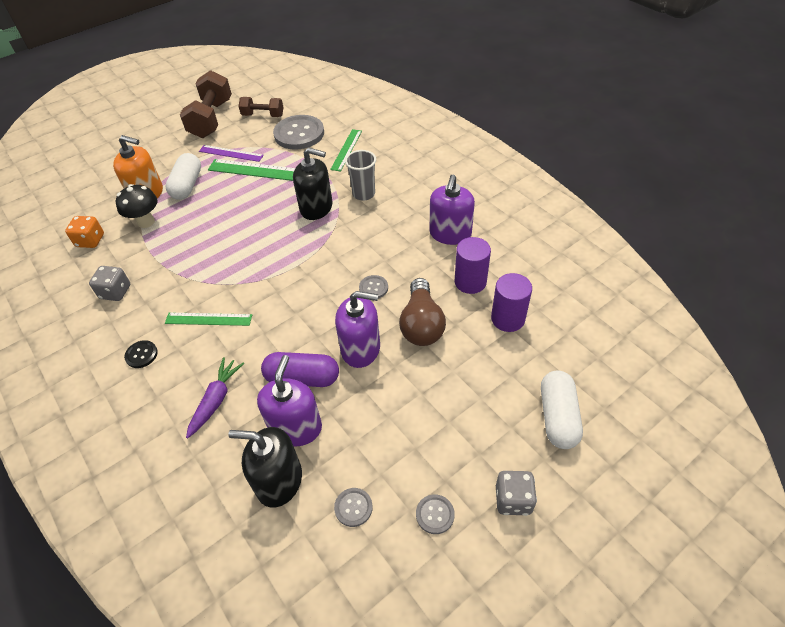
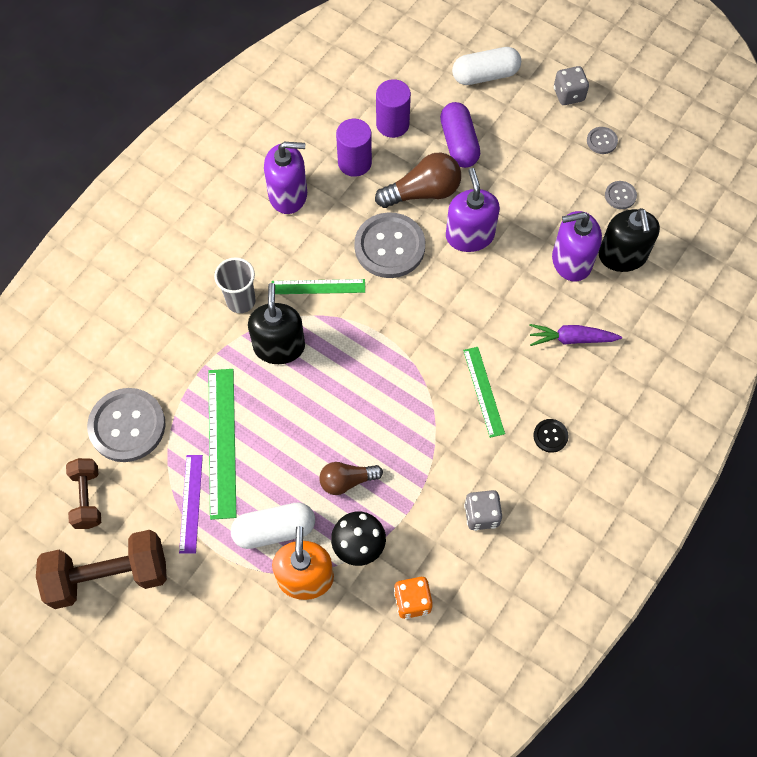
camera: 110 degrees left, 15 degrees up
(194, 224) = (347, 481): none -> brown light bulb
(302, 378) = (520, 274): purple capsule -> purple capsule (459, 143)
(346, 150) = (153, 350): green ruler -> green ruler (318, 287)
(373, 288) = (389, 247): grey button -> grey button, size x2.21

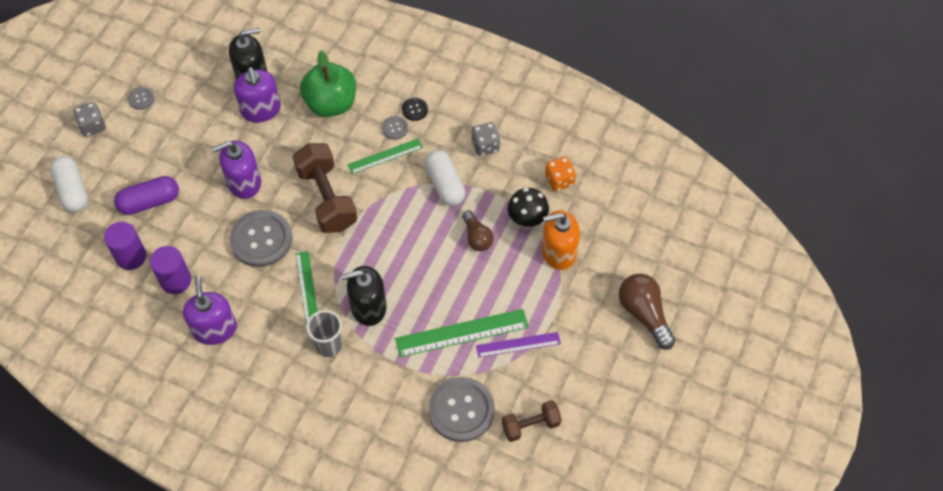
camera: 100 degrees left, 5 degrees down
(109, 576) = (590, 391): brown dumbbell -> brown dumbbell (327, 198)
(274, 530) = (527, 280): white capsule -> white capsule (445, 184)
(423, 192) = (203, 222): brown light bulb -> brown light bulb (644, 314)
(571, 339) = (331, 104): purple carrot -> green apple
(620, 196) = (195, 82): grey button -> grey button (395, 128)

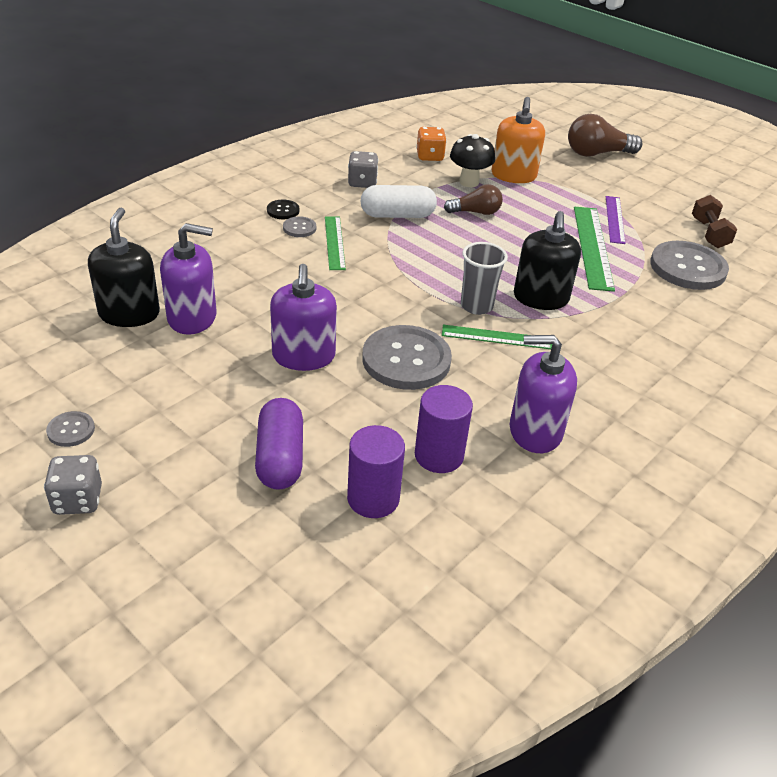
camera: 75 degrees left, 20 degrees down
(72, 191) = (198, 552): white capsule -> none
(327, 198) = (370, 295): brown dumbbell -> none
(329, 346) = (587, 338): grey cup -> grey cup (476, 306)
(331, 104) = (228, 262): green apple -> none

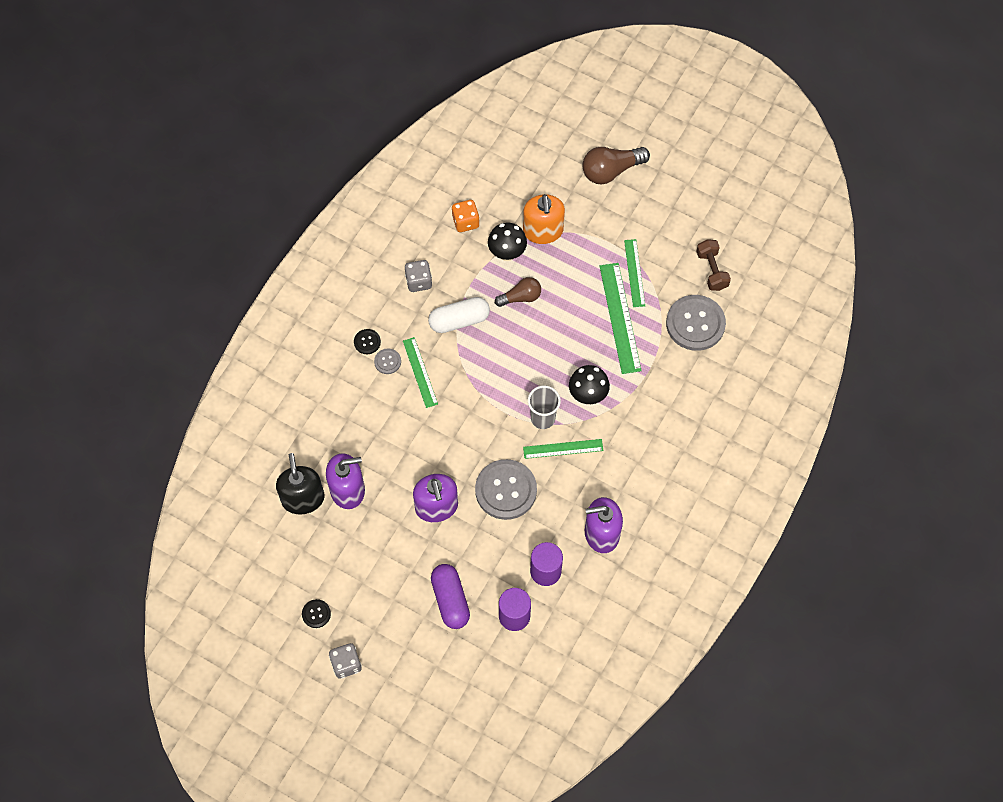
camera: 10 degrees left, 25 degrees up
(71, 430) = (316, 614): grey button -> black button
(540, 298) = (588, 395): black soap dispenser -> black mushroom
(614, 219) = (634, 273): purple ruler -> green ruler

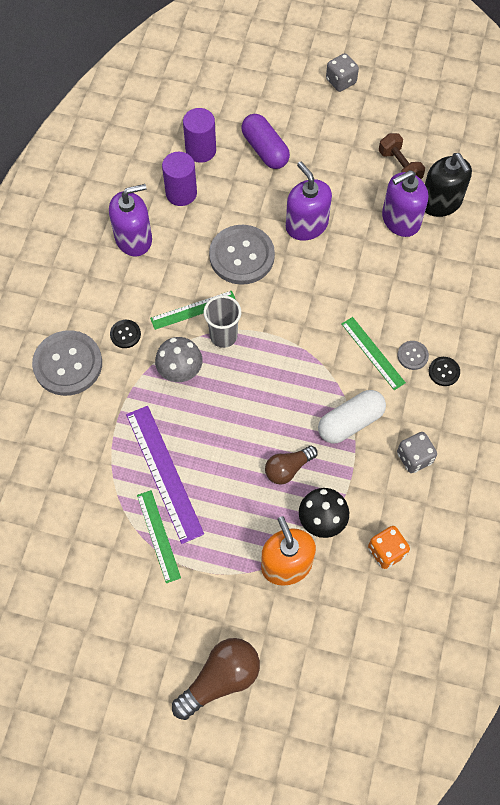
camera: 165 degrees right, 0 degrees up
(316, 614) = (384, 112): black button -> black button (125, 334)
(588, 395) = (180, 372): black mushroom -> grey mushroom
(619, 317) = (164, 472): green ruler -> purple ruler
(695, 324) = (72, 488): grey button -> grey button (68, 364)
(711, 270) = (62, 564): brown dumbbell -> brown dumbbell (399, 167)

